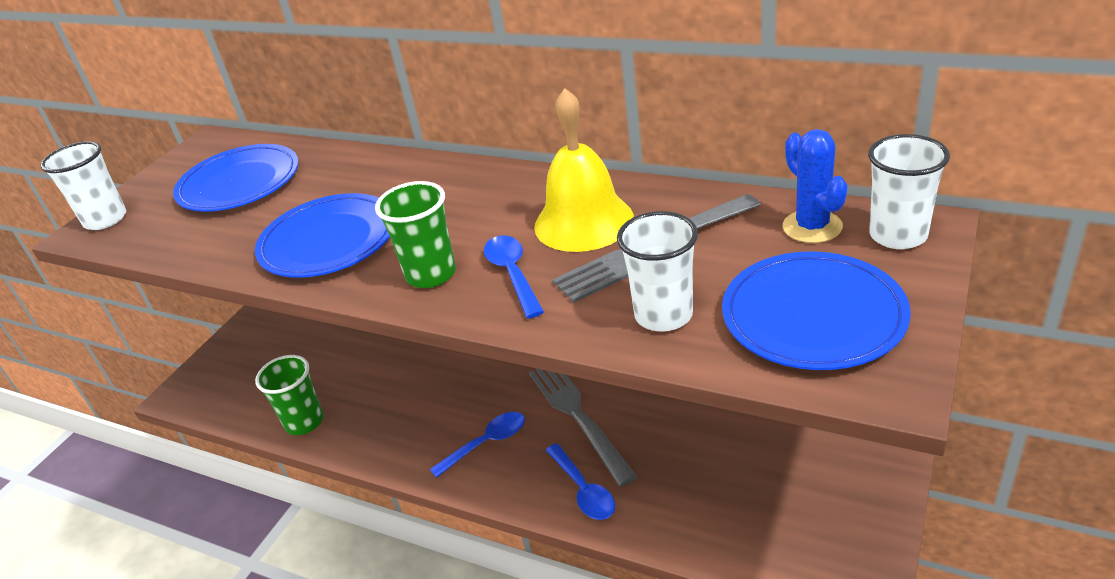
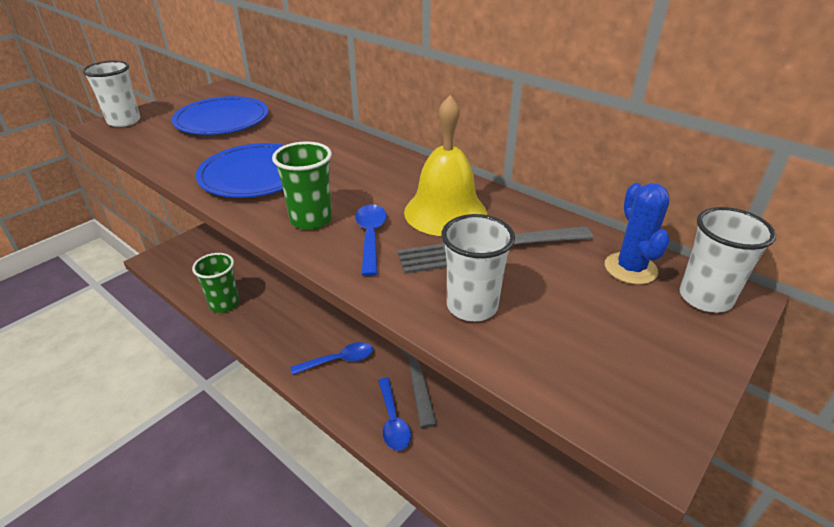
camera: 10 degrees right, 0 degrees up
(813, 316) = (600, 347): blue plate -> none

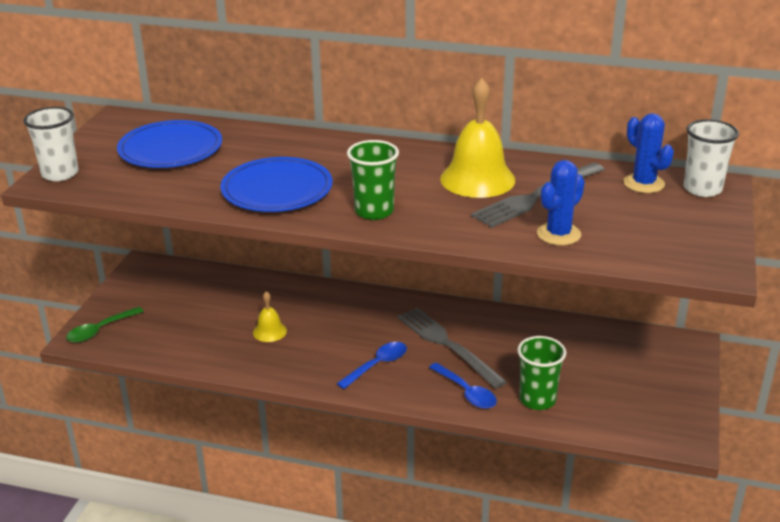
camera: 25 degrees left, 5 degrees down
(174, 256) = (100, 330): none -> green spoon
(224, 304) = (211, 356): green cup -> green cup (537, 399)
(284, 297) = (269, 331): none -> yellow bell
(370, 237) = (438, 211): blue spoon -> none
(472, 306) = (558, 234): white cup -> blue cactus

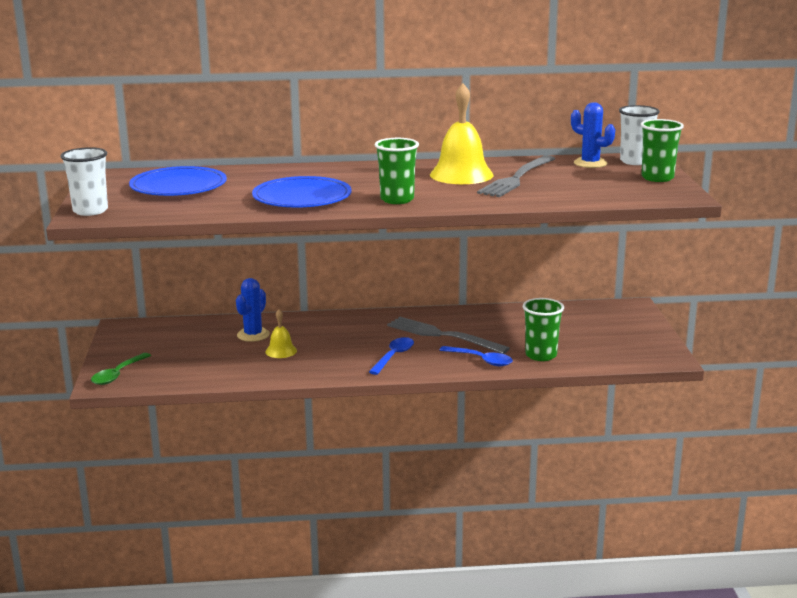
camera: 20 degrees left, 10 degrees down
(558, 234) = (554, 194): blue cactus -> blue cactus (253, 335)
(708, 225) = (657, 178): none -> green cup

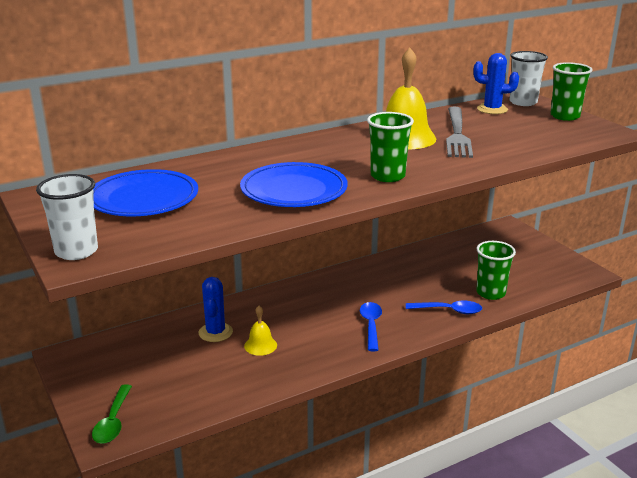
camera: 25 degrees left, 5 degrees up
(442, 335) = (390, 291): grey fork -> none

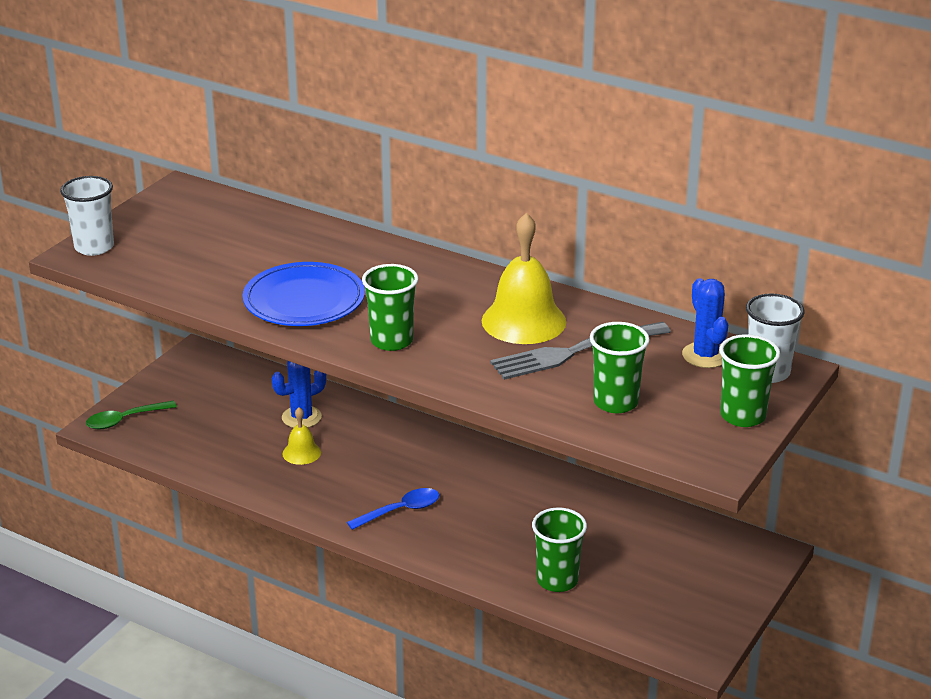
camera: 60 degrees right, 5 degrees up
(143, 199) = (217, 235): blue plate -> none
(449, 311) = (483, 558): blue spoon -> none
(526, 138) = (615, 402): none -> green cup

